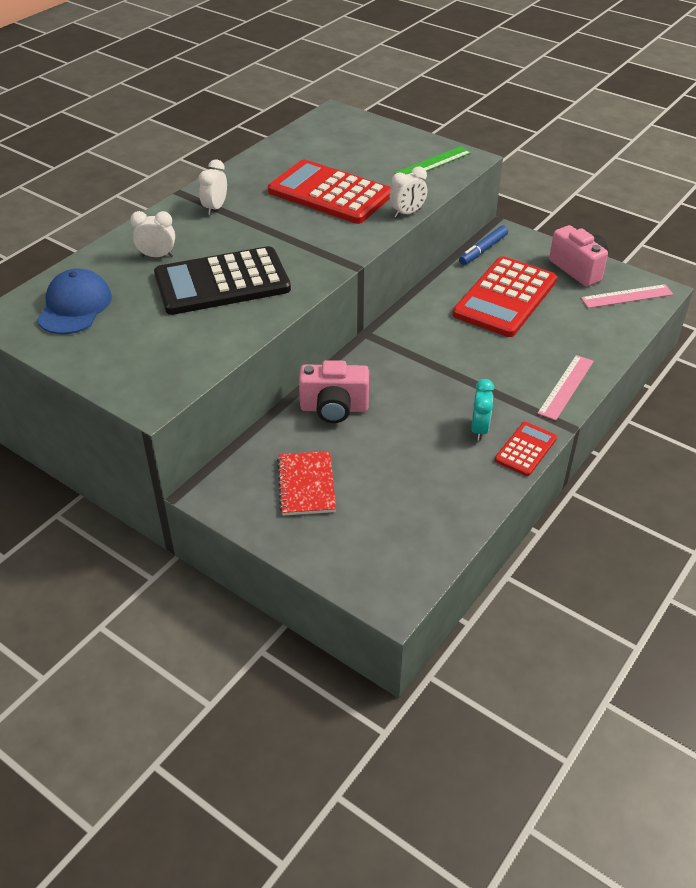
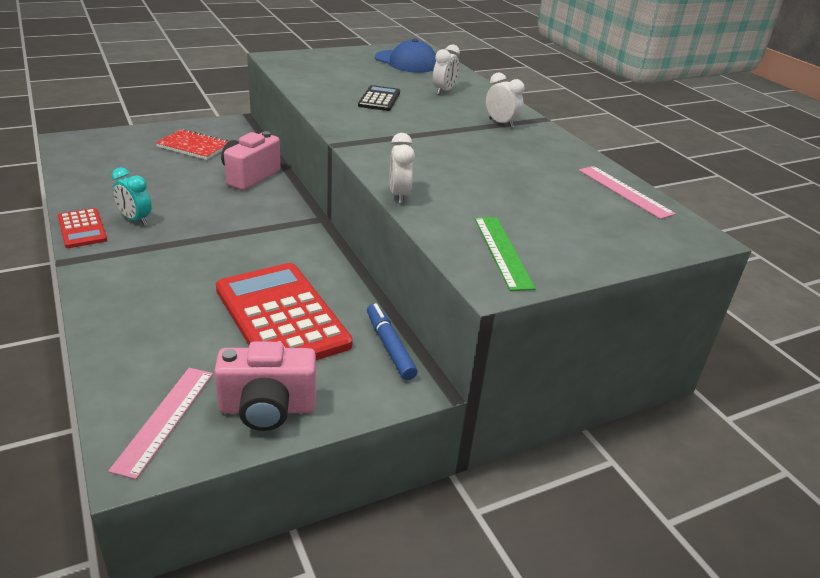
camera: 115 degrees right, 10 degrees down
(222, 282) = (379, 99): black calculator -> black calculator, size x0.49
(329, 193) = (482, 172): red calculator -> none
(566, 387) = (107, 284): pink ruler -> pink ruler (624, 191)

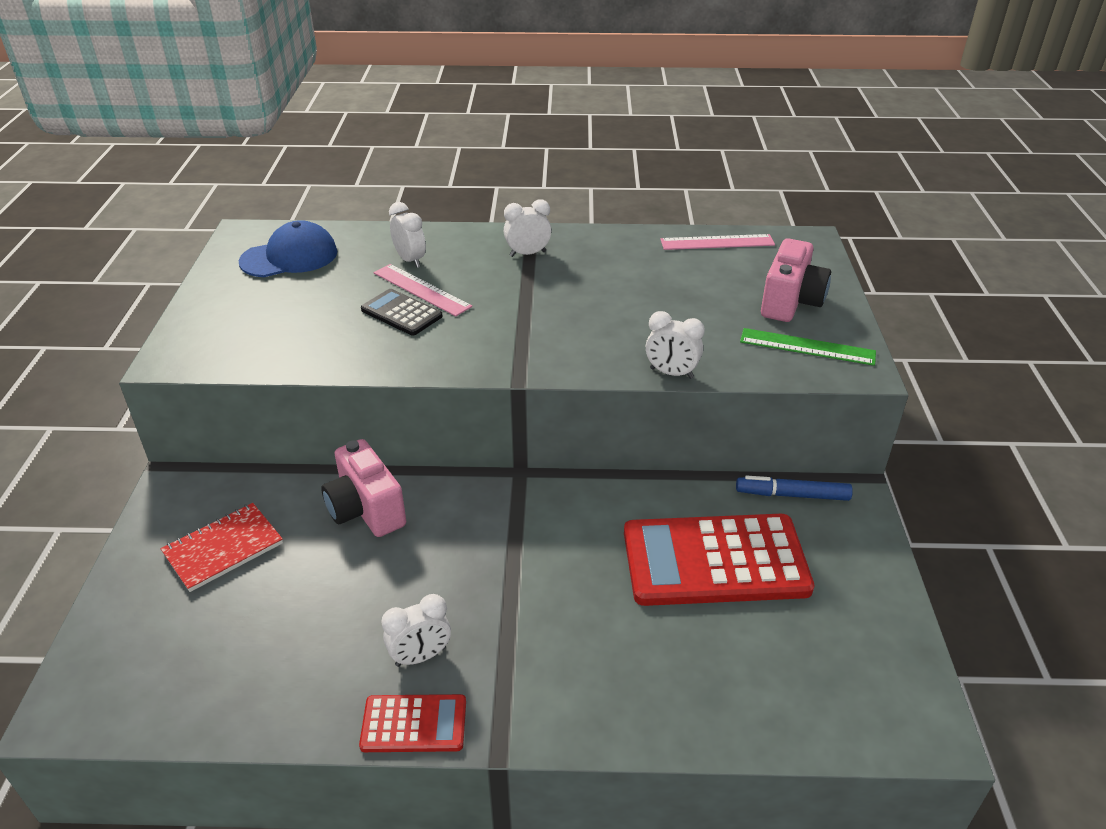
camera: 60 degrees left, 5 degrees up
(135, 220) = (420, 656): turquoise clock -> white clock
(165, 419) = (867, 695): pink ruler -> pink ruler (421, 289)
(267, 408) = (867, 609): pink camera -> pink camera (790, 302)

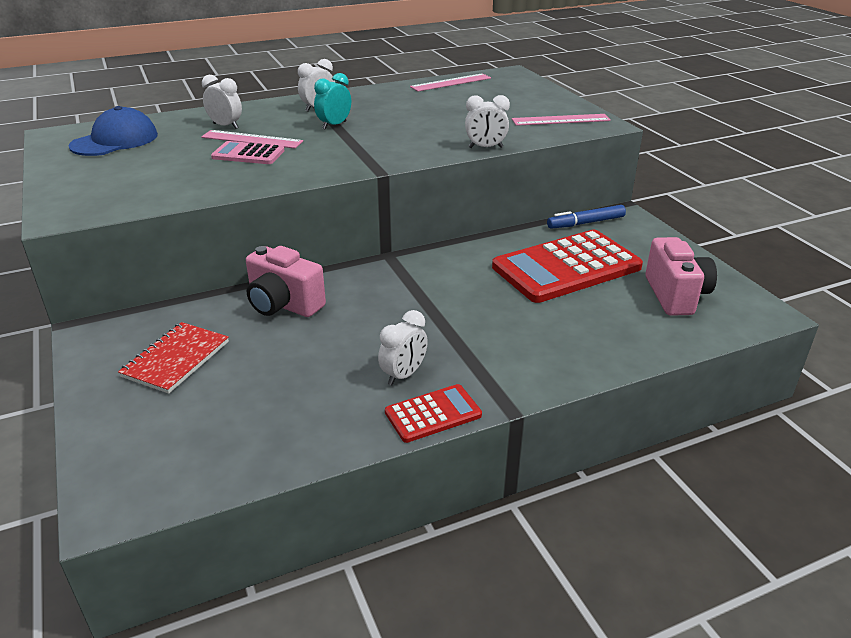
camera: 25 degrees left, 5 degrees down
(401, 313) = (248, 154): black calculator -> pink calculator
(524, 288) = (334, 125): none -> turquoise clock
(790, 302) = (528, 102): pink camera -> pink camera (675, 295)
(807, 347) = (560, 120): green ruler -> pink ruler

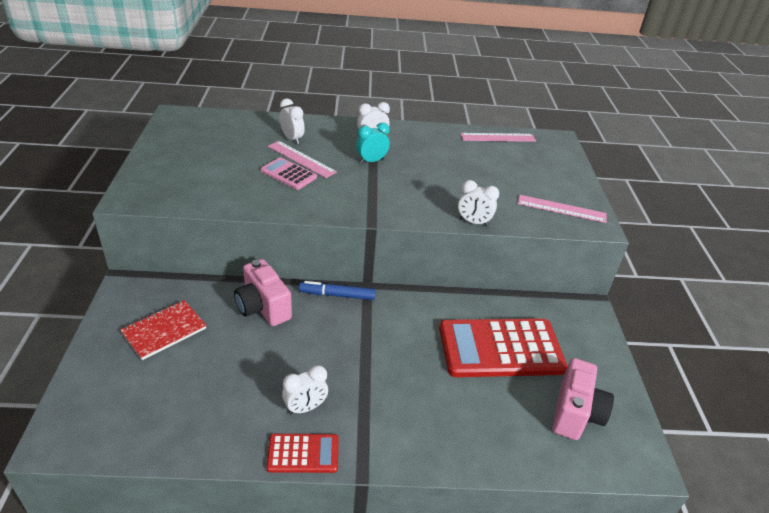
camera: 20 degrees right, 5 degrees up
(115, 140) = (208, 132): blue cap -> none
(585, 223) = (549, 306): blue marker -> blue marker (337, 295)

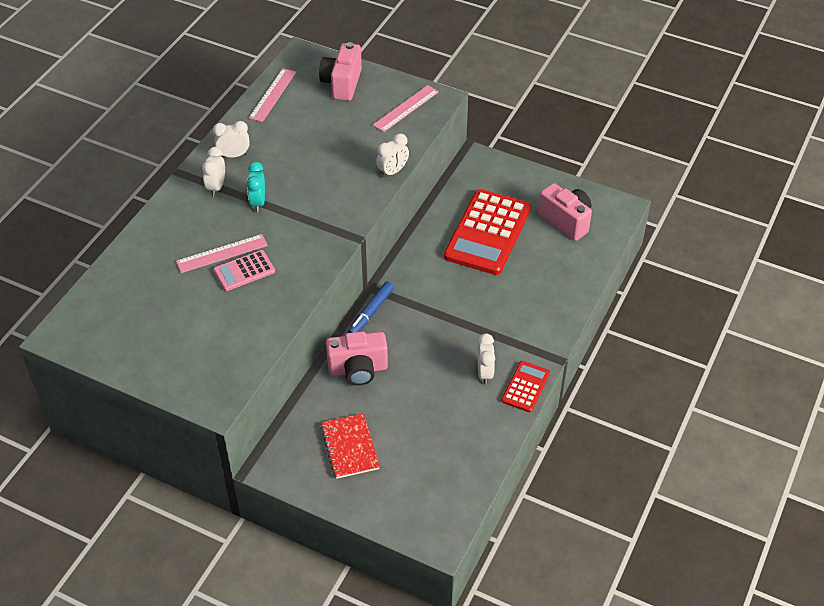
camera: 60 degrees left, 10 degrees up
(292, 139) = (178, 249): white clock -> white clock (234, 155)
(550, 166) = (342, 84): none -> pink camera

